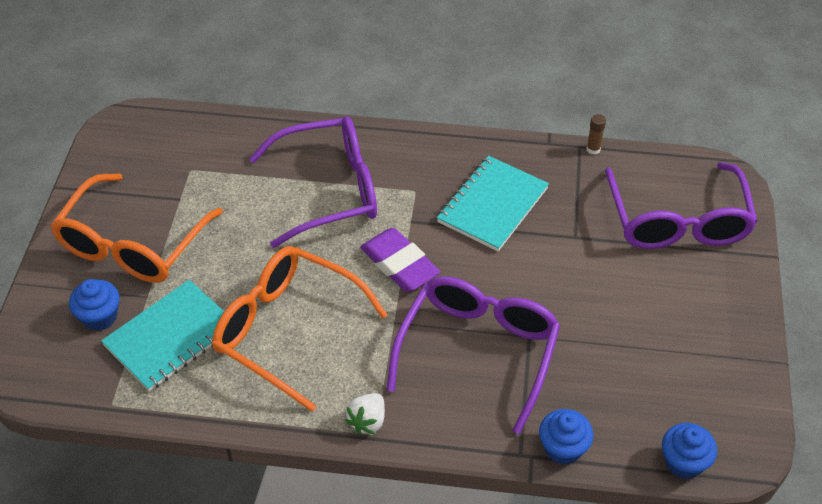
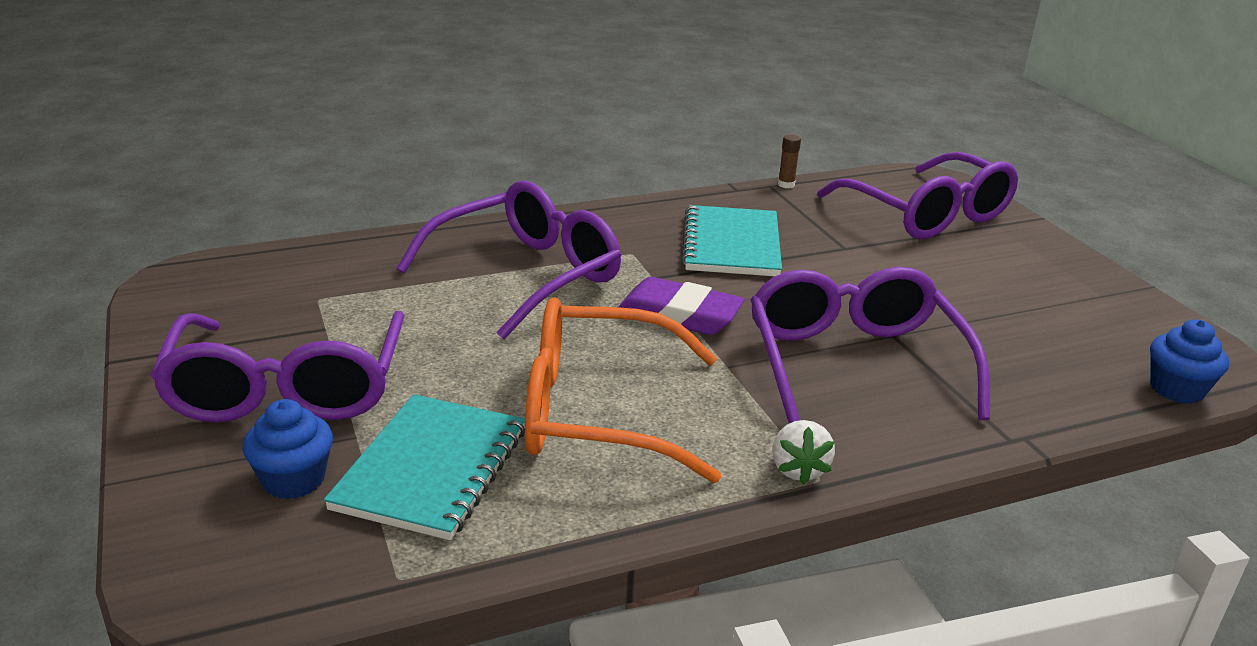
camera: 30 degrees left, 20 degrees down
(132, 245) = (287, 389): orange glasses -> purple glasses
(563, 448) = (1047, 418): blue cupcake -> none

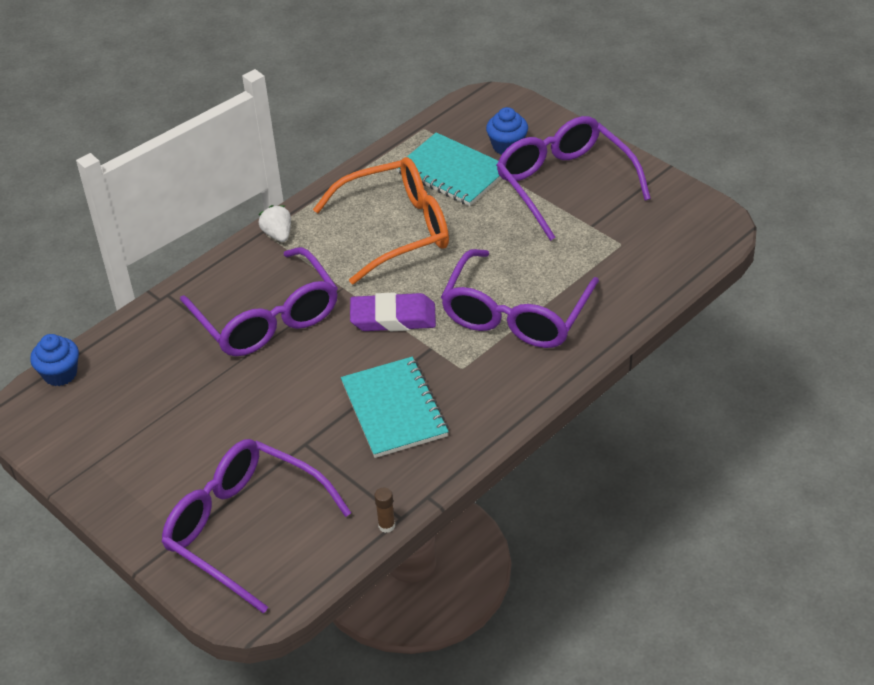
camera: 160 degrees right, 15 degrees up
(431, 469) = (452, 172): turquoise notebook -> turquoise notebook turned 45 degrees counterclockwise

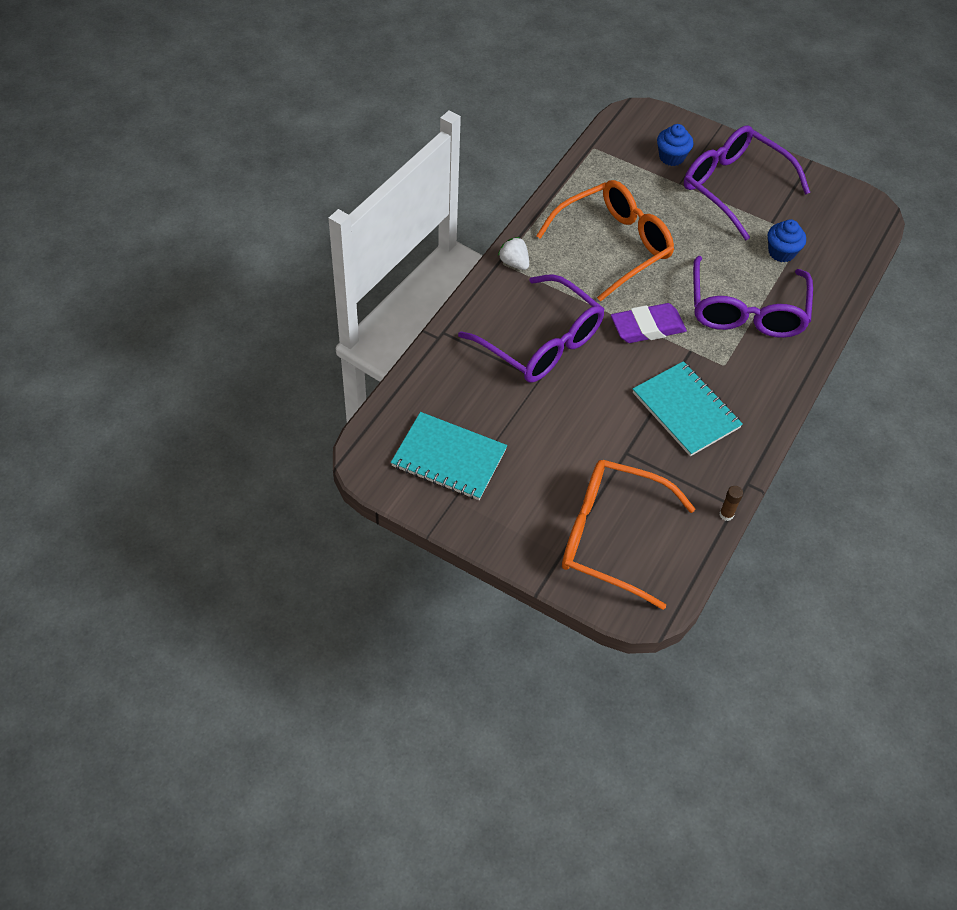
camera: 20 degrees left, 10 degrees up
(60, 374) = (383, 421): blue cupcake -> blue cupcake (781, 252)
(243, 528) = (610, 537): purple glasses -> orange glasses
(452, 172) = (636, 186): turquoise notebook -> turquoise notebook (449, 458)

